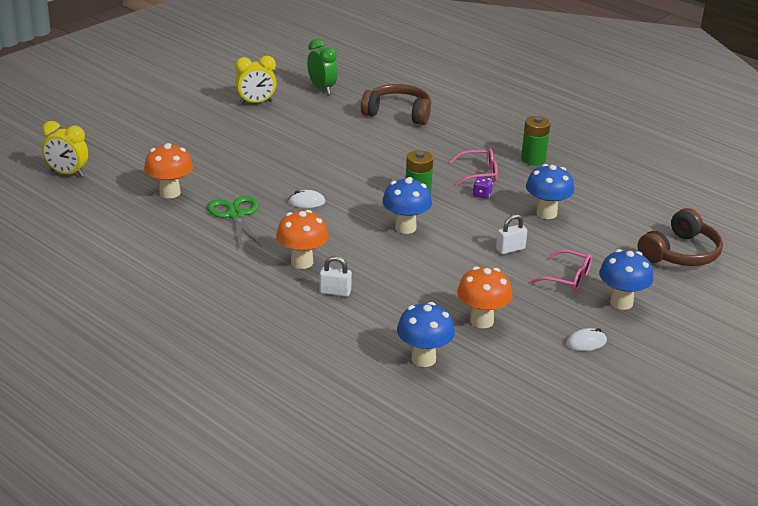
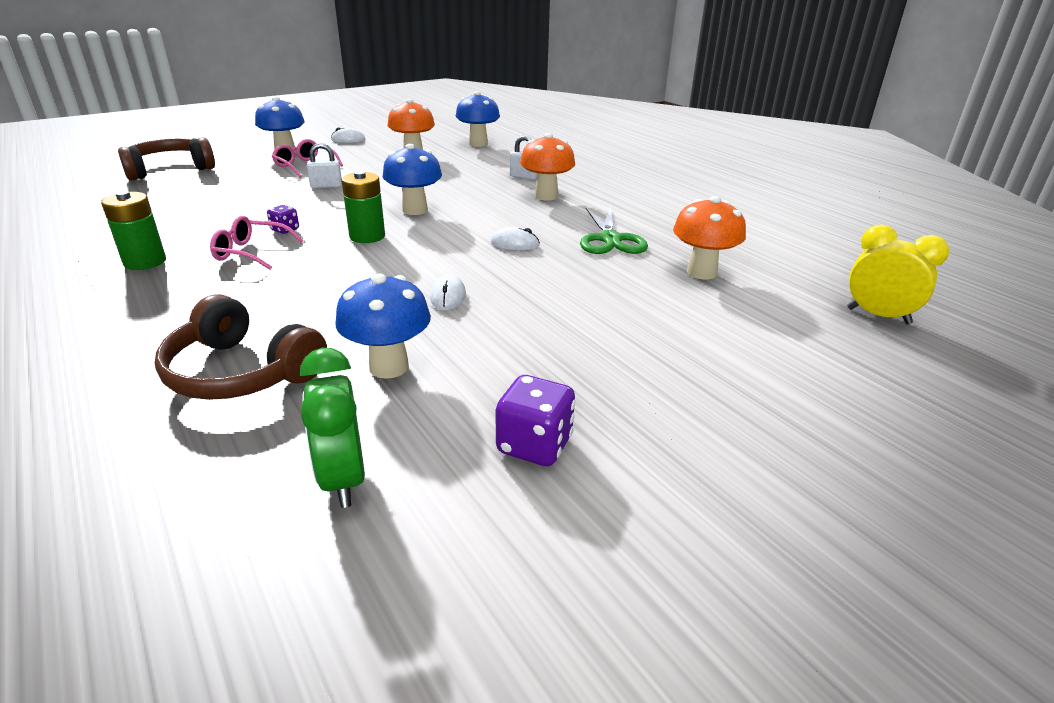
camera: 165 degrees left, 0 degrees up
(256, 103) = (534, 445): yellow clock -> purple dice
(329, 158) = (448, 296): none -> white mouse
(546, 213) = (239, 207): blue mushroom -> blue mushroom (389, 367)

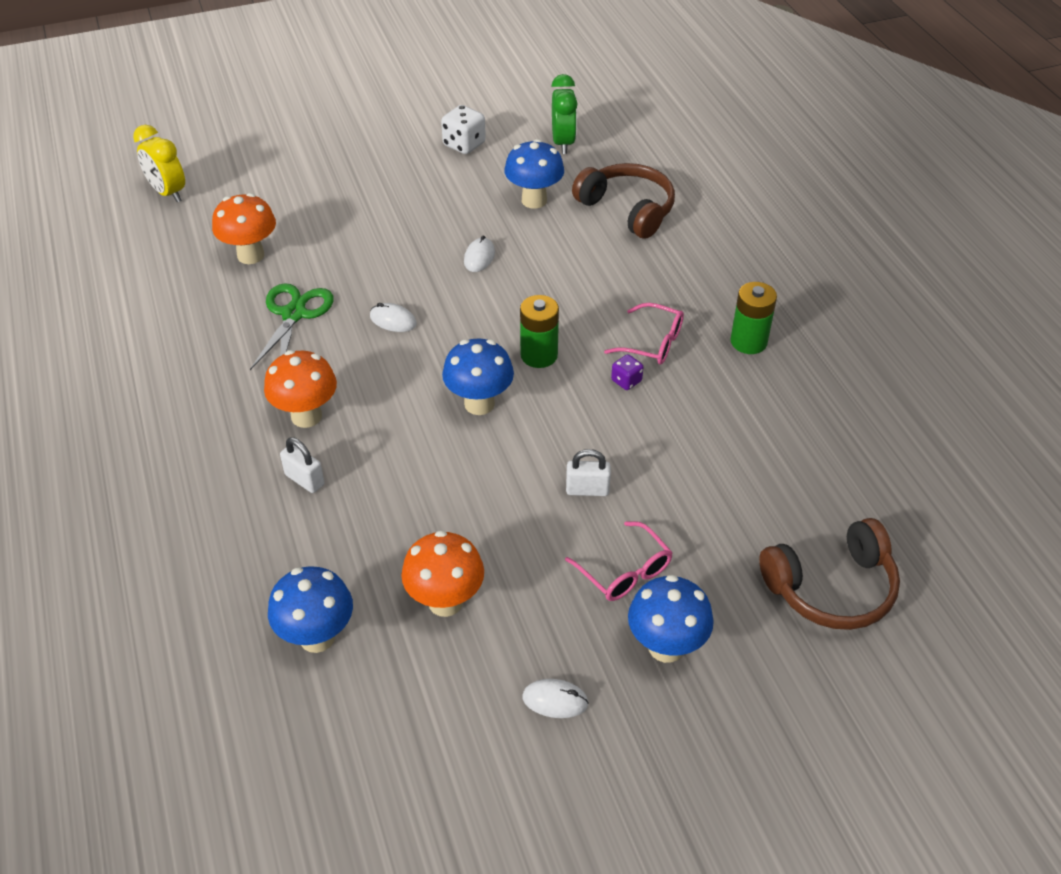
camera: 165 degrees left, 15 degrees up
(534, 445) = (464, 144): purple dice -> white dice

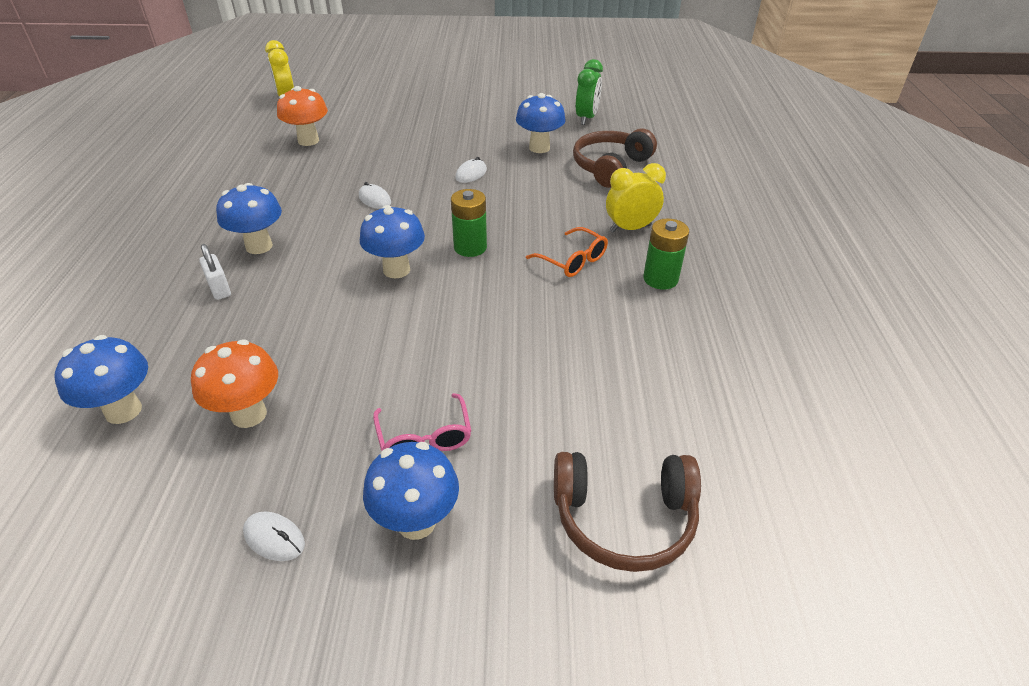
camera: 20 degrees right, 5 degrees down
(294, 314) = (307, 180): green scissors -> none
(306, 416) = (259, 246): orange mushroom -> blue mushroom
(464, 144) = (510, 107): white dice -> none
(587, 490) = (439, 358): white padlock -> none
(626, 381) = (531, 283): purple dice -> none
(627, 209) = (610, 167): brown headphones -> brown headphones turned 120 degrees counterclockwise
(653, 343) = (573, 261): pink glasses -> orange glasses
(689, 287) = (630, 228): none -> yellow clock

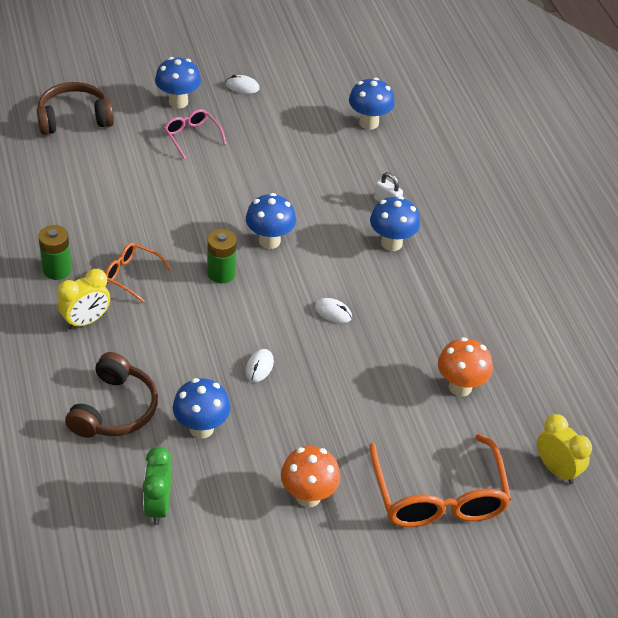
camera: 160 degrees right, 5 degrees up
(249, 414) = (298, 132): orange mushroom -> orange mushroom (308, 496)
(382, 98) = (438, 497): none -> orange glasses

